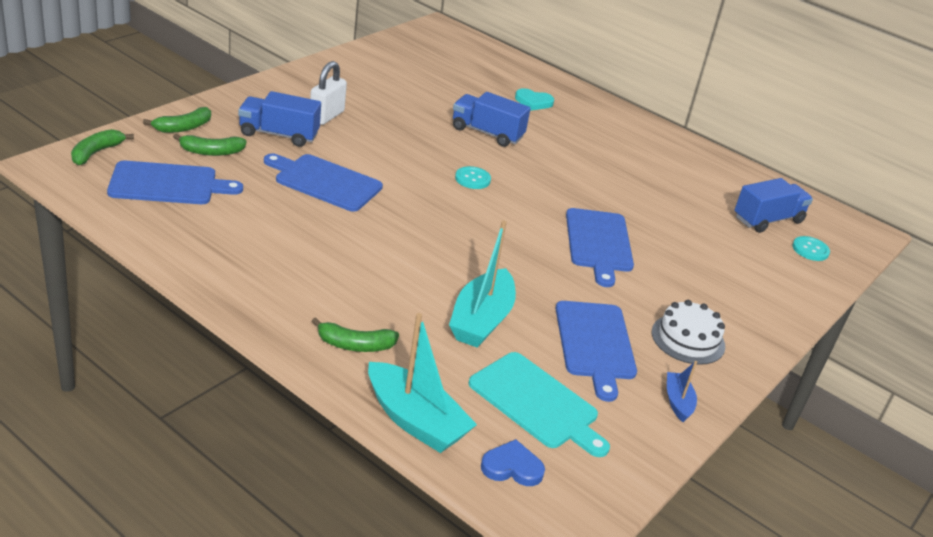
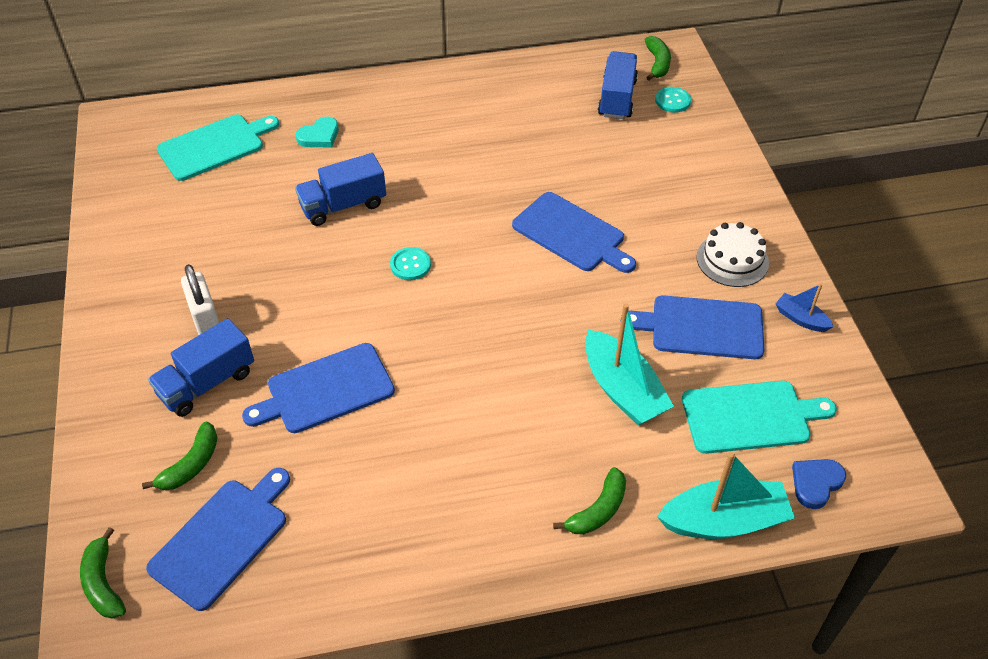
camera: 45 degrees left, 15 degrees up
(183, 127) = (120, 467): green banana -> green banana (657, 63)
(468, 67) = (215, 146): none -> turquoise cutting board
(595, 344) = (701, 327): blue cutting board -> blue cutting board turned 150 degrees clockwise

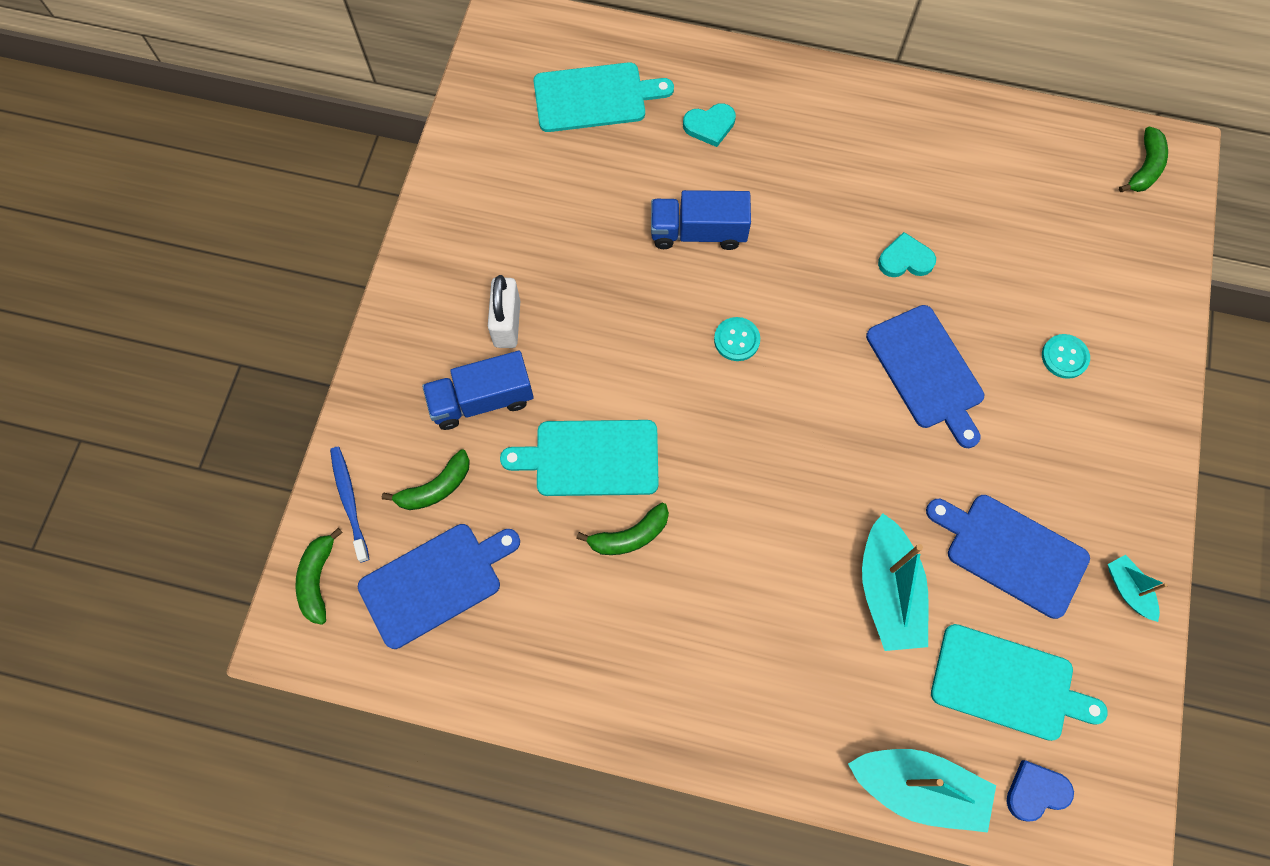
camera: 25 degrees right, 20 degrees up
(110, 507) = (349, 501): none -> blue toothbrush
(325, 390) = (591, 458): blue cutting board -> turquoise cutting board
(516, 170) = (905, 259): none -> turquoise heart
(598, 510) = (797, 717): green banana -> green banana (630, 536)
(617, 98) = (1070, 201): blue truck -> none
(672, 101) = (1135, 231): turquoise button -> turquoise button (1064, 357)
(732, 260) = (1091, 481): white cake -> none
(801, 319) = (1128, 590): blue boat -> turquoise boat

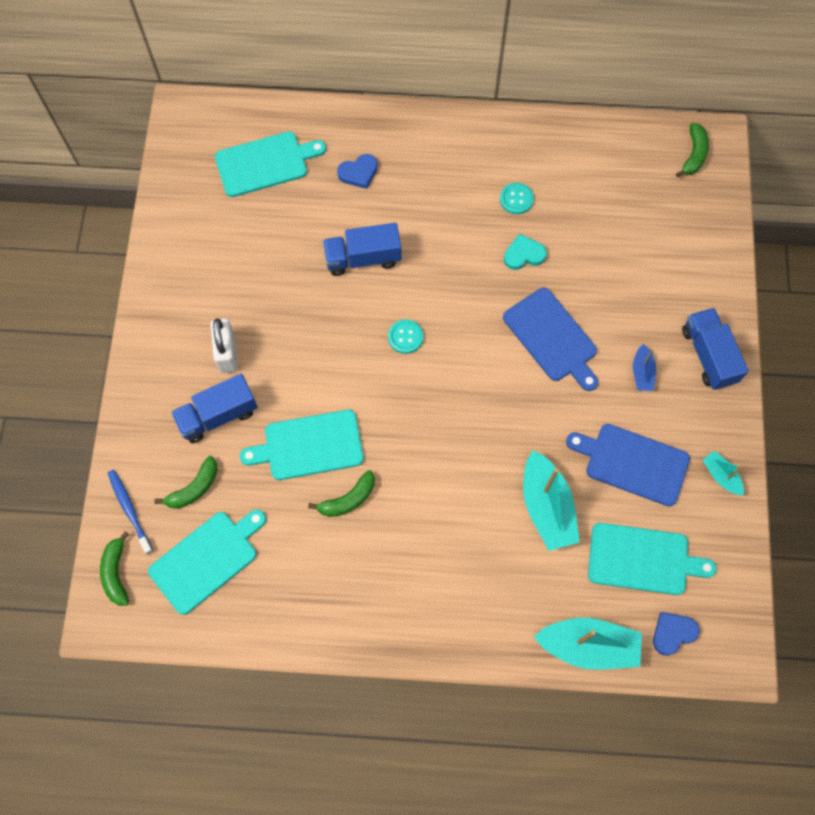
camera: 10 degrees left, 0 degrees up
(435, 582) = (207, 559): blue cutting board -> turquoise cutting board
(709, 126) = (358, 172): turquoise heart -> blue heart
(1039, 436) = (642, 373): none -> blue boat
(1064, 357) = (652, 310): turquoise button -> turquoise button (516, 199)
(1131, 428) = (708, 355): none -> blue truck

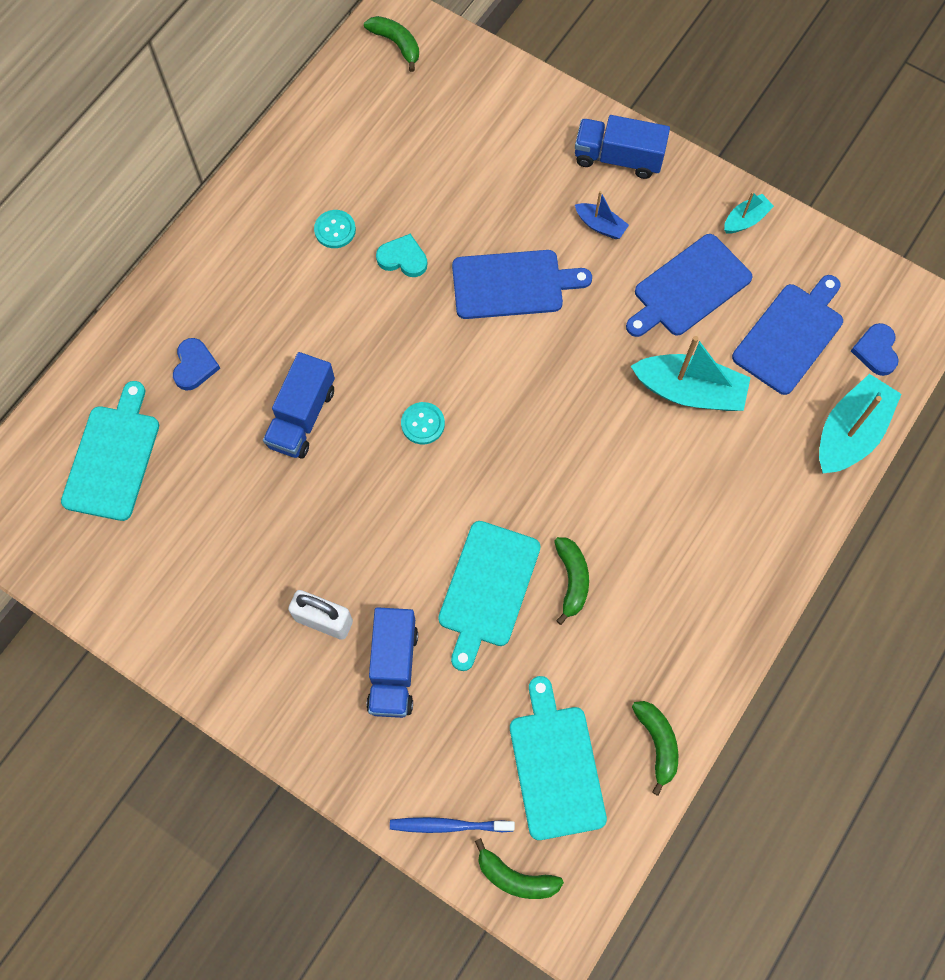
camera: 60 degrees left, 0 degrees up
(194, 488) = (464, 739): green banana -> green banana (657, 743)
(524, 254) = (403, 258): turquoise heart -> turquoise heart turned 90 degrees clockwise
(643, 559) = (790, 335): turquoise cutting board -> blue cutting board
(721, 476) = (745, 220): turquoise boat -> turquoise boat turned 150 degrees clockwise

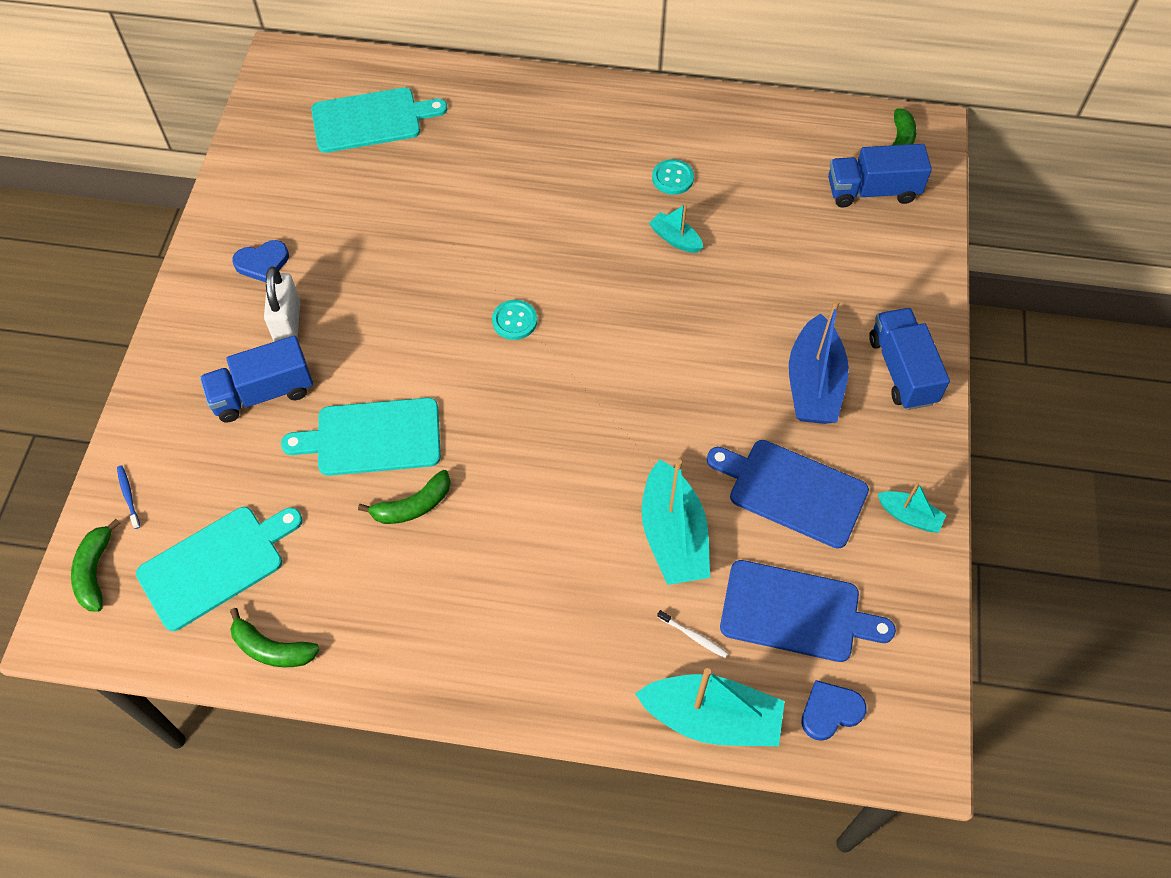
camera: 65 degrees right, 10 degrees down
(194, 366) = (483, 137): blue heart -> blue heart (262, 263)
(302, 417) = (474, 229): blue truck -> blue truck (872, 191)
(403, 258) = (675, 239): turquoise heart -> turquoise boat
(448, 825) = (128, 495): blue toothbrush -> blue toothbrush, size x0.60
(512, 285) = (701, 335): blue cutting board -> none
(600, 225) = (813, 384): blue boat -> blue boat, size x1.94
(657, 743) = (272, 649): green banana -> green banana turned 60 degrees clockwise
(780, 415) = (694, 636): none -> white toothbrush

